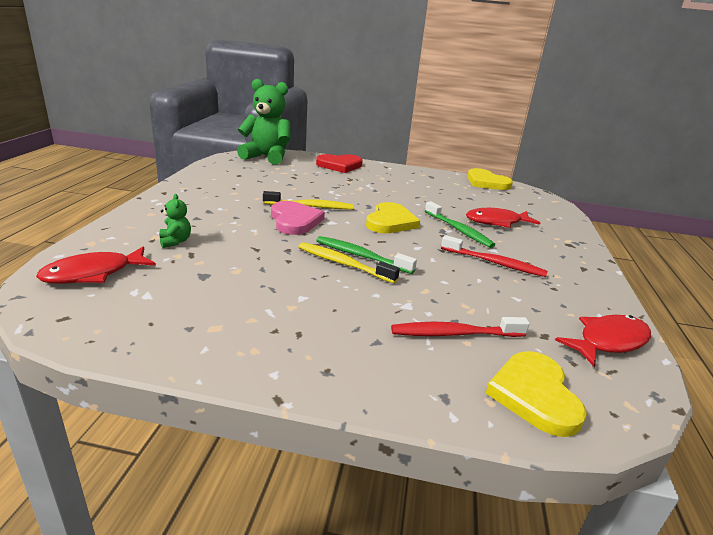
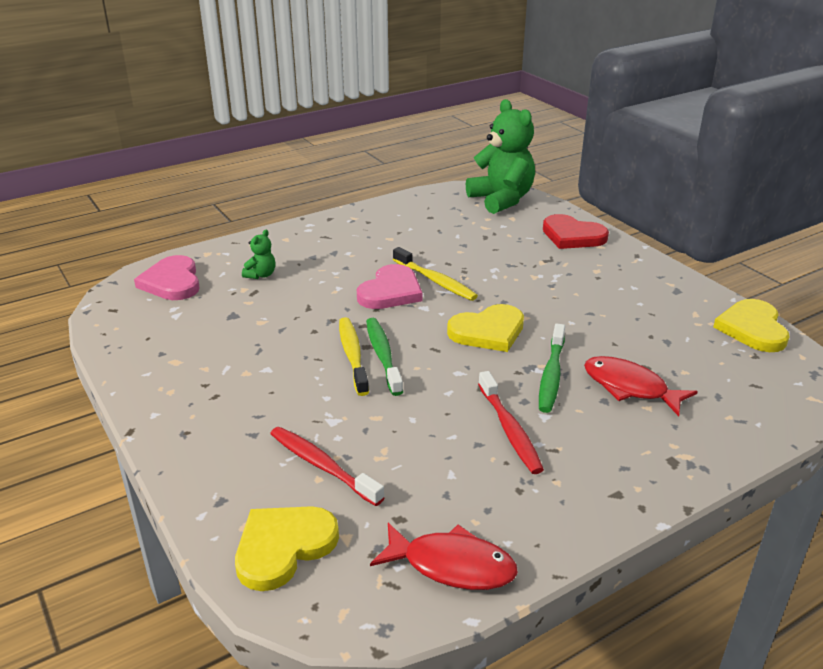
camera: 50 degrees right, 5 degrees up
(93, 273) = (172, 282): red fish -> pink heart

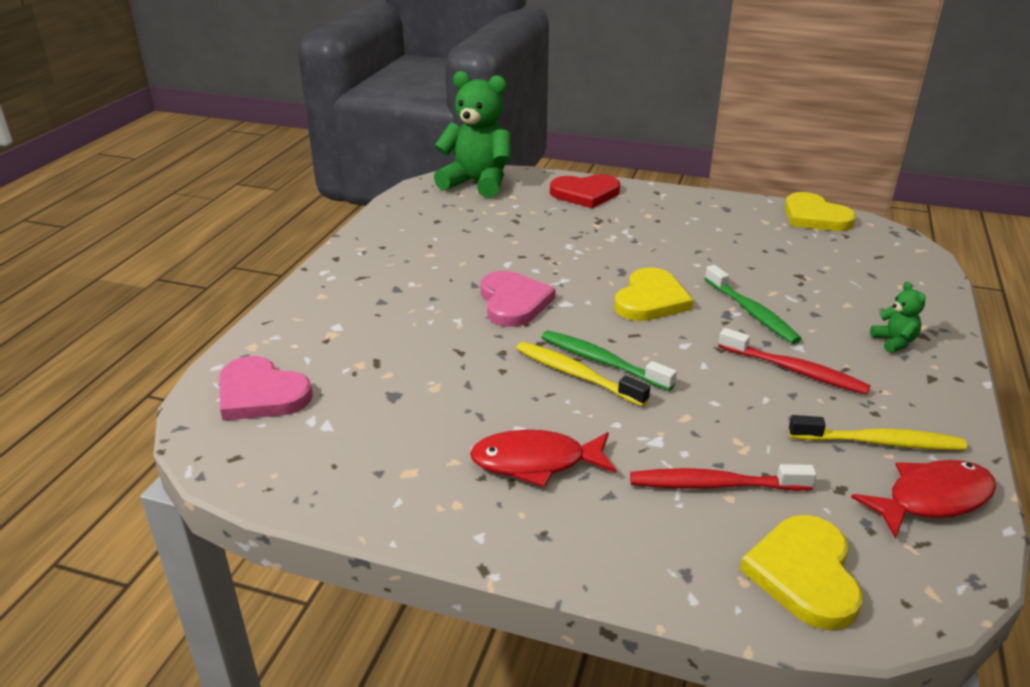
camera: 40 degrees left, 0 degrees up
(261, 275) = (355, 342): green teddy bear -> green teddy bear (894, 342)
(435, 281) = (537, 276): yellow toothbrush -> yellow toothbrush (879, 442)
(630, 387) = (814, 295): red fish -> red fish (536, 462)

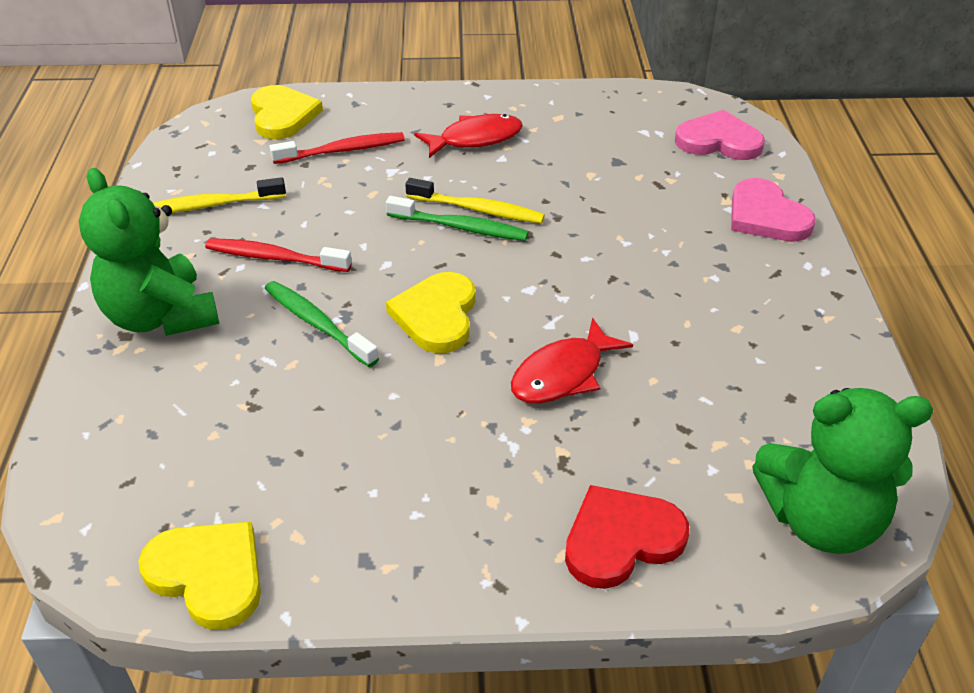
camera: 160 degrees right, 10 degrees up
(513, 302) = (585, 276): pink heart -> pink heart (766, 216)
(894, 342) = (161, 316): green teddy bear -> green teddy bear, size x2.36
(932, 499) = (183, 172): red fish -> red fish (563, 374)

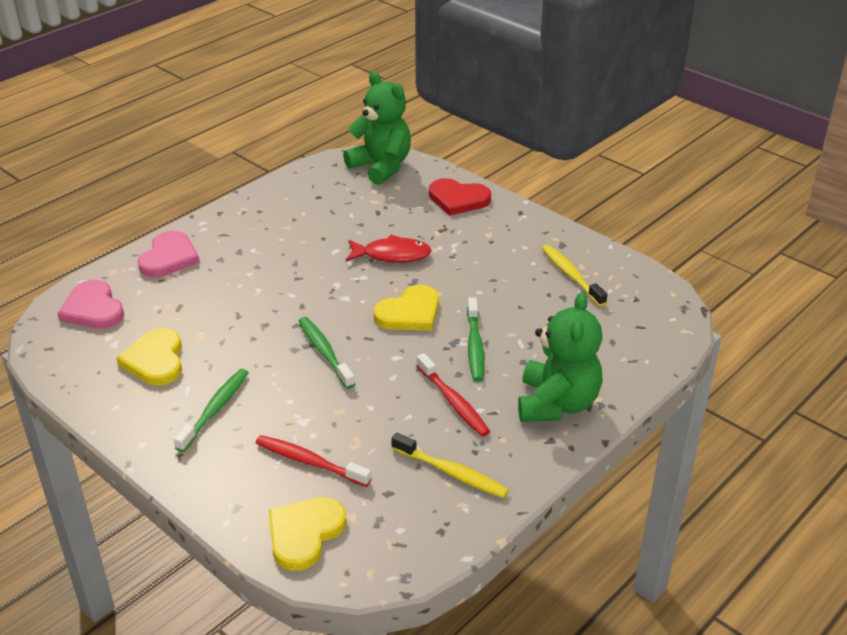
camera: 135 degrees left, 5 degrees down
(208, 575) = (630, 273): yellow heart -> yellow heart (155, 360)
(475, 139) = (215, 409): red fish -> green toothbrush
(478, 209) = (298, 357): yellow toothbrush -> yellow toothbrush (571, 275)

